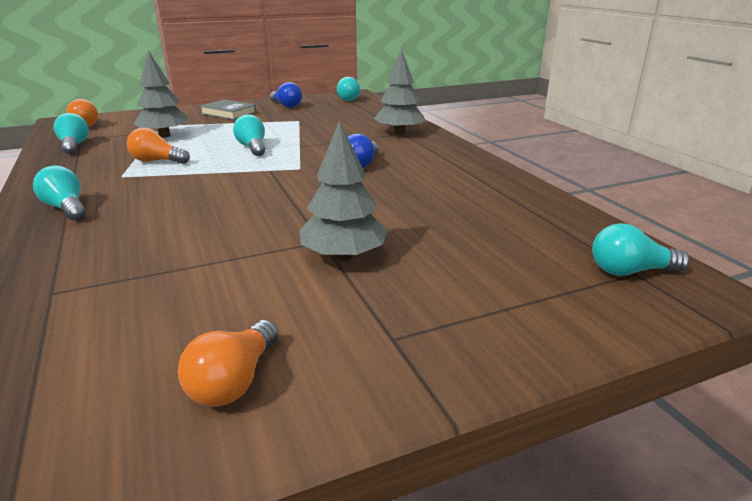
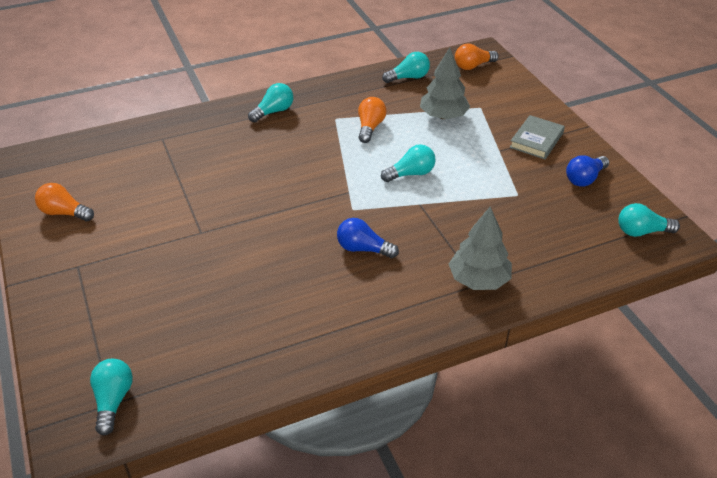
camera: 90 degrees right, 15 degrees up
(343, 256) = (176, 243): grey tree -> none

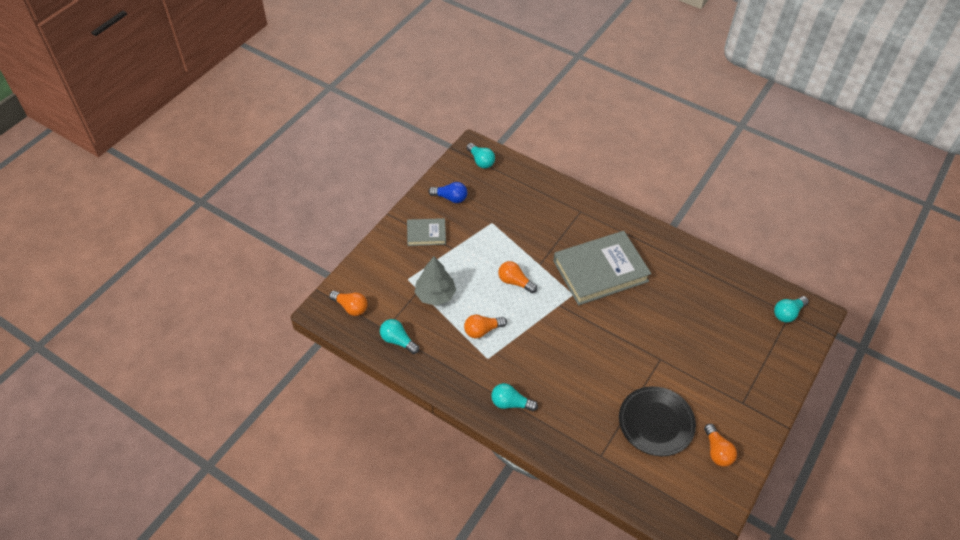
camera: 125 degrees left, 10 degrees up
(143, 188) = (656, 423): none -> black plate
(363, 249) = (600, 271): blue light bulb -> grey book
(411, 174) = (515, 282): turquoise light bulb -> orange light bulb
(479, 280) = (578, 212): grey tree -> none

